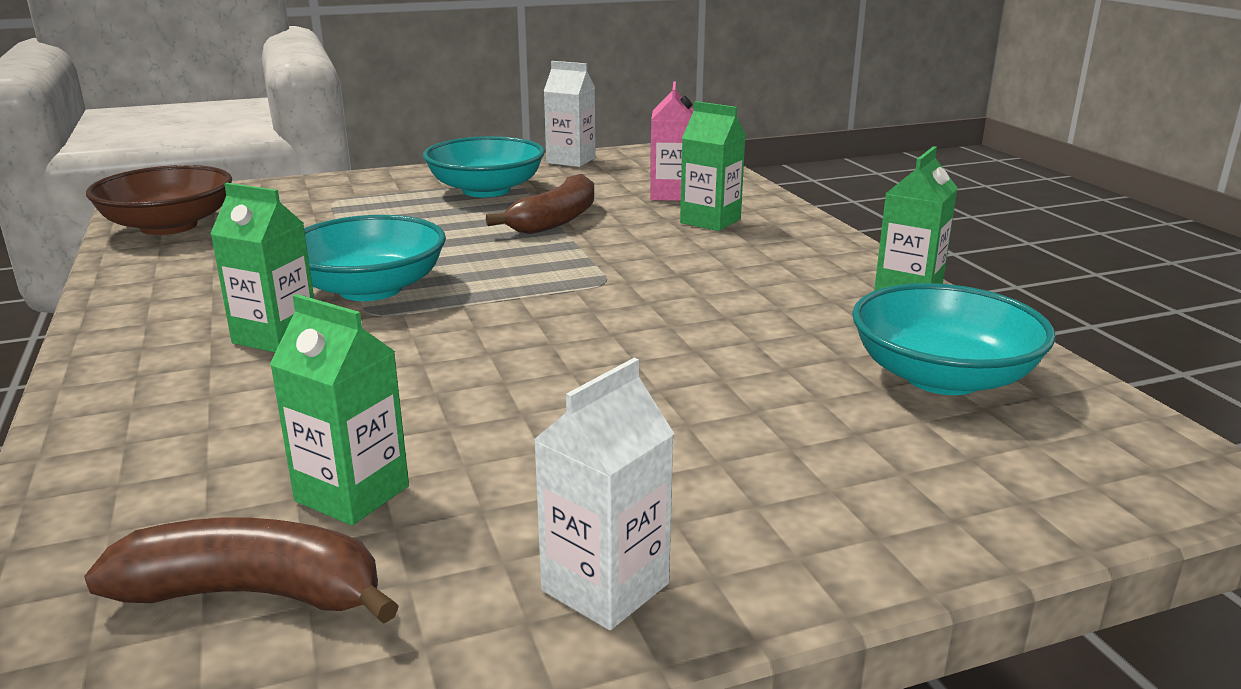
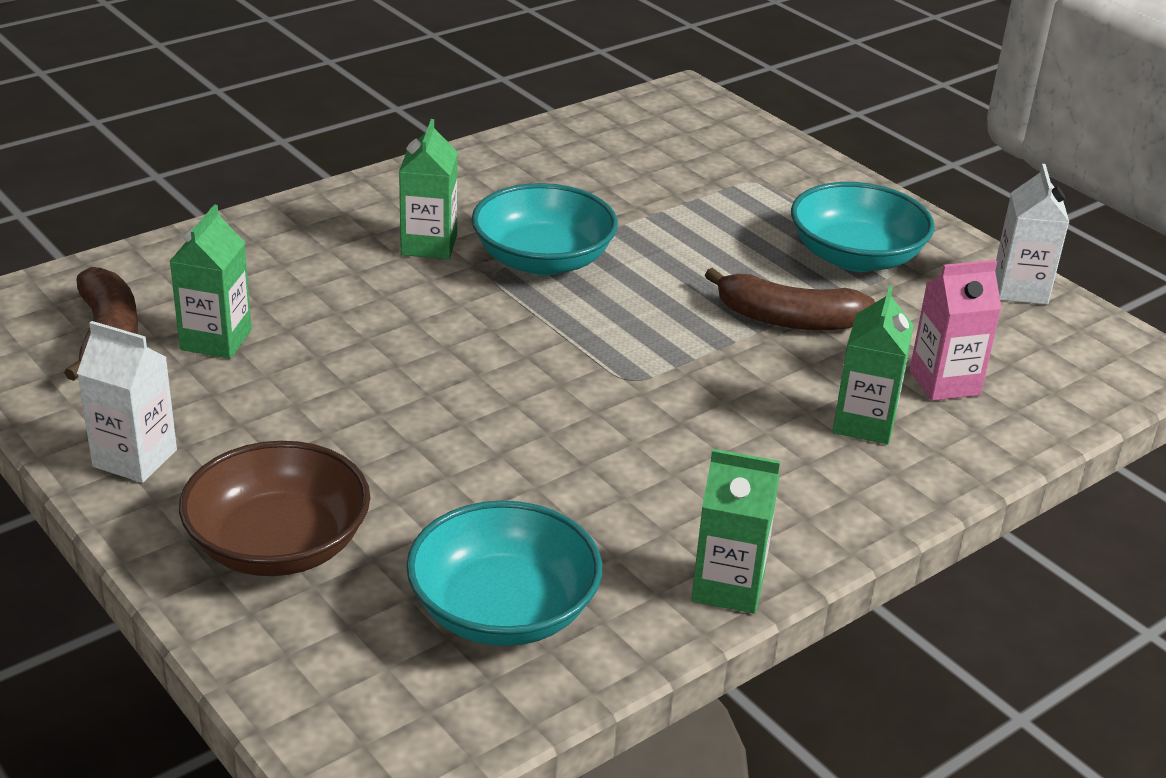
camera: 70 degrees right, 10 degrees up
(169, 226) = (626, 126): brown bowl -> brown bowl (278, 545)

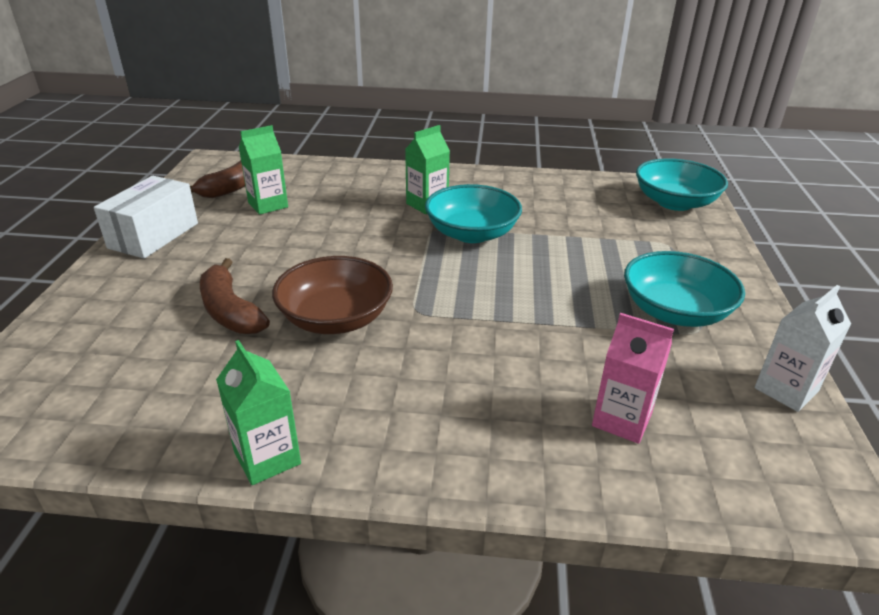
camera: 45 degrees right, 0 degrees up
(135, 458) = (154, 235): white carton -> white box
(278, 545) = (129, 299): brown bowl -> brown bowl (336, 318)
(503, 610) = (147, 390): turquoise bowl -> turquoise bowl (675, 202)
(788, 319) = (567, 325): brown banana -> brown banana (230, 311)
(864, 423) = (518, 413): green carton -> none

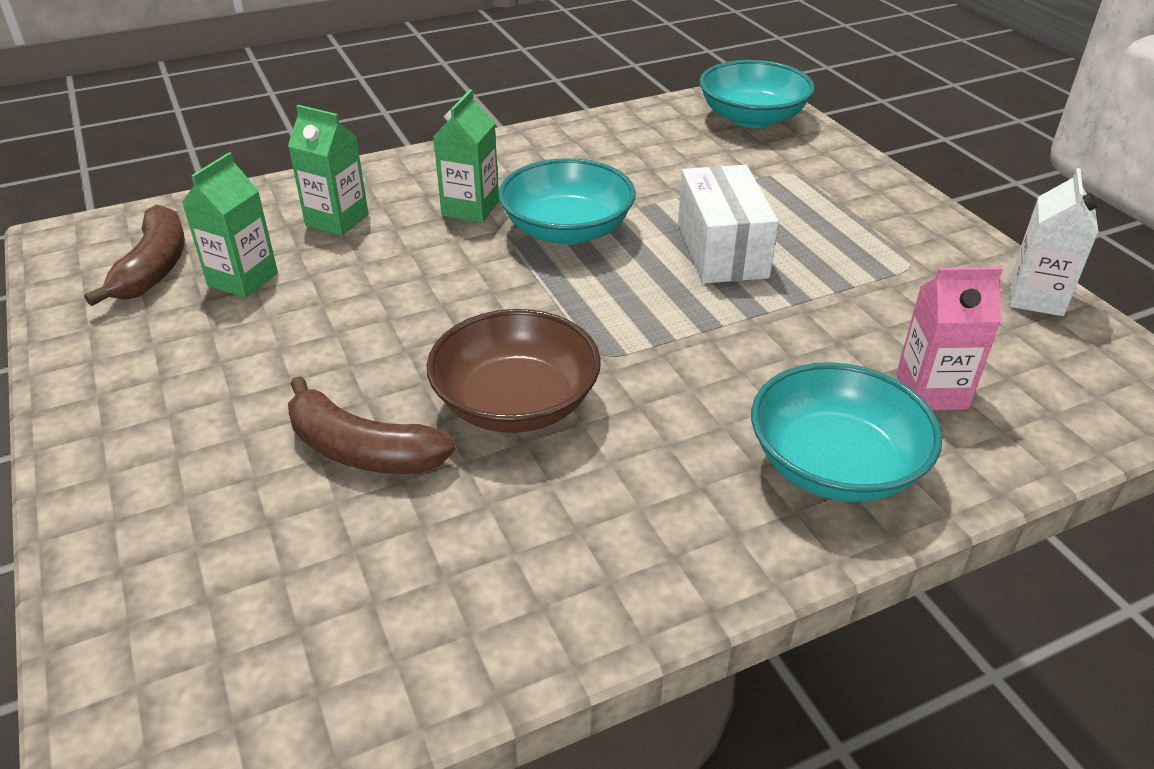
camera: 30 degrees left, 5 degrees up
(154, 235) = (109, 386): white box -> white box (722, 250)
(267, 458) = (622, 609): green carton -> green carton (337, 220)
(675, 311) = (870, 251): turquoise bowl -> turquoise bowl (834, 465)

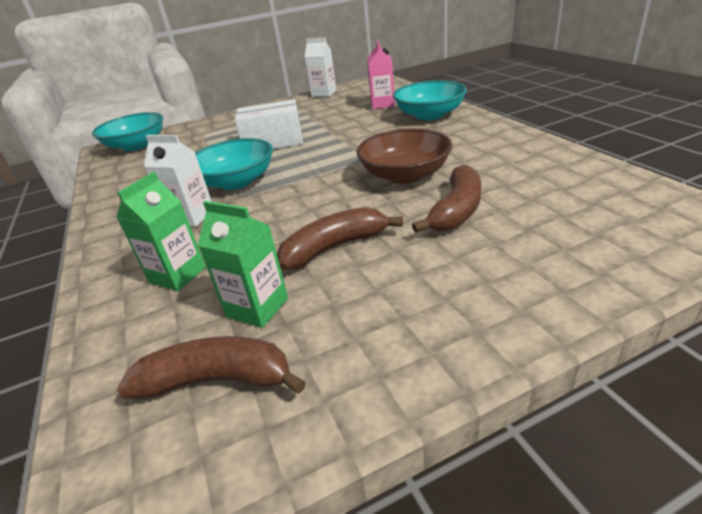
camera: 85 degrees left, 5 degrees down
(327, 328) = (334, 247): none -> brown banana
(470, 208) = (192, 217): green carton -> white carton

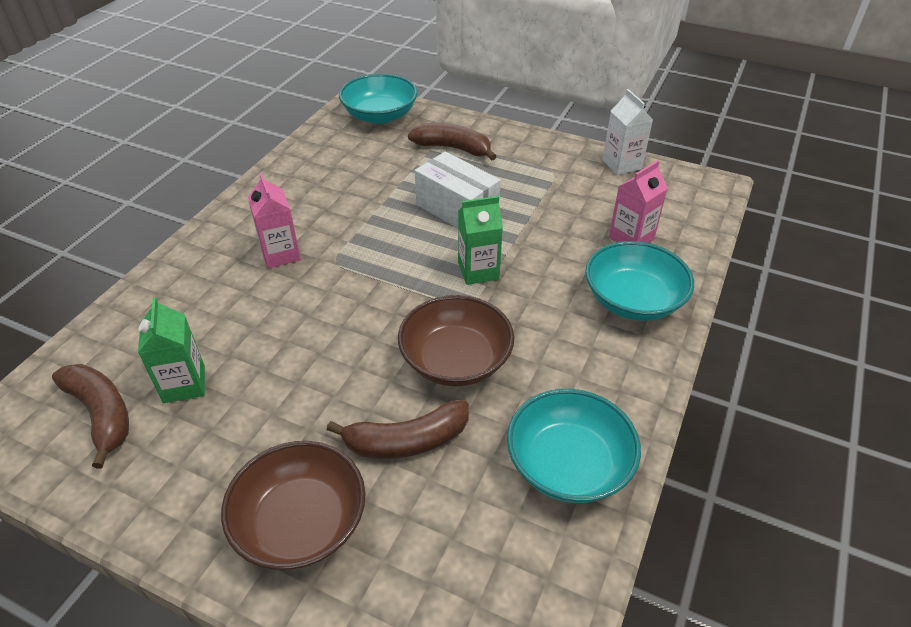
camera: 45 degrees right, 10 degrees up
(178, 275) = (198, 307): green carton -> green carton (478, 271)
(192, 217) = (280, 254): white carton -> pink carton
(236, 181) = (358, 239): turquoise bowl -> turquoise bowl (568, 464)
(334, 247) = (289, 383): brown banana -> brown banana (453, 148)
(492, 279) = (301, 523): none -> brown bowl

